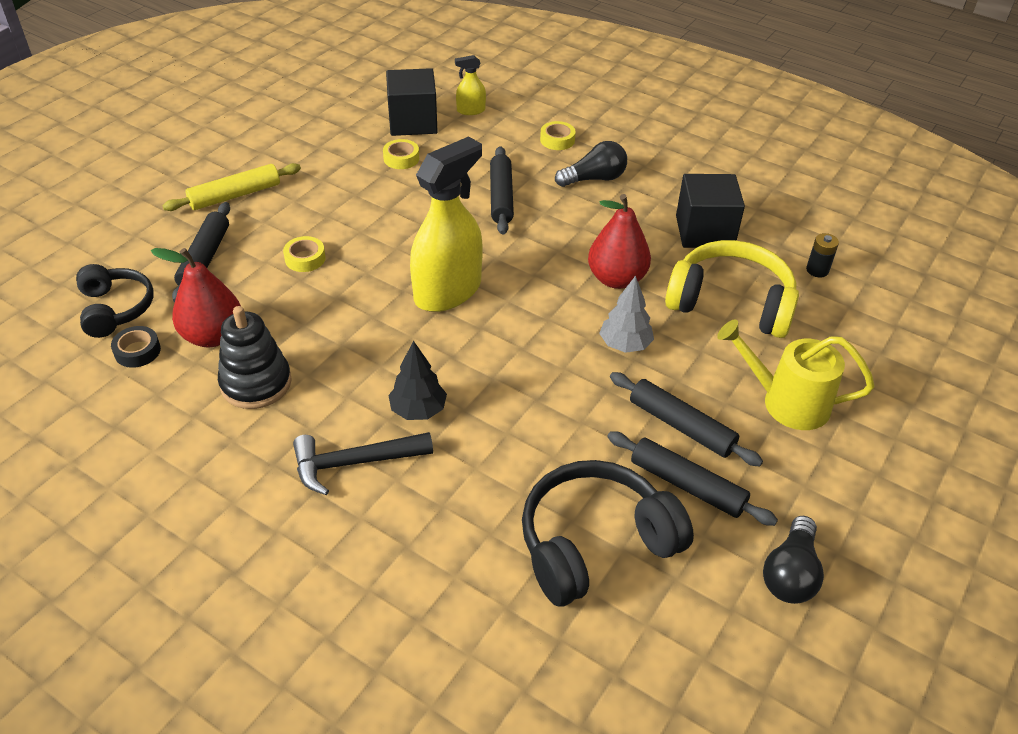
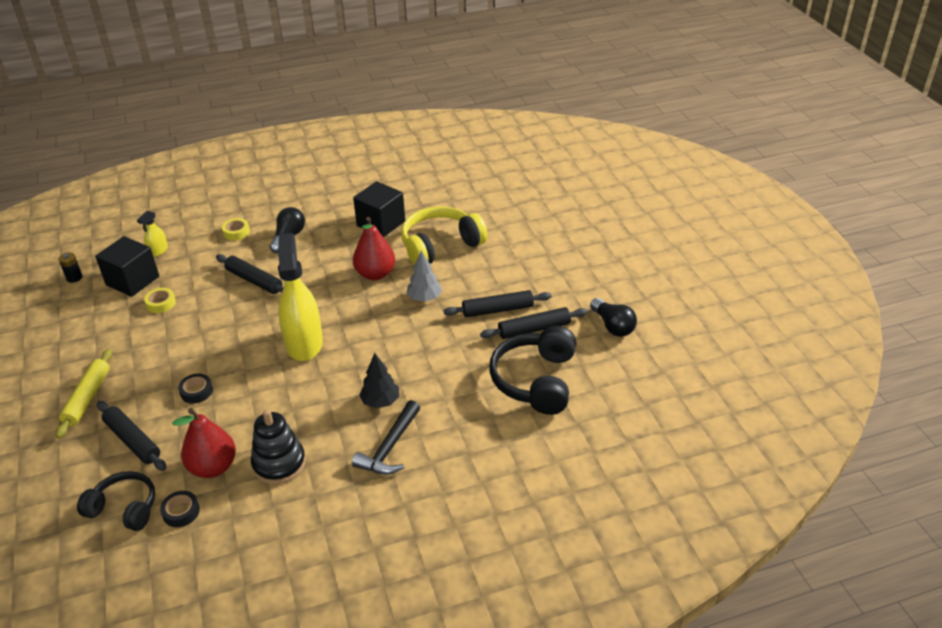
camera: 50 degrees left, 5 degrees down
(305, 258) = (196, 391): yellow tape -> black tape
(786, 402) = (520, 267): yellow watering can -> none
(817, 270) = (453, 205): black battery -> black battery (74, 278)

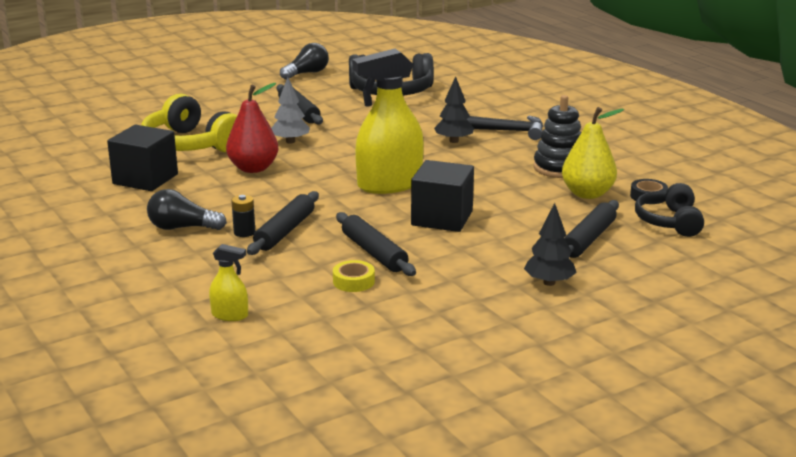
camera: 105 degrees left, 15 degrees down
(74, 278) = (317, 369): black battery -> black battery (244, 232)
(87, 398) = (549, 282): yellow rolling pin -> black tree
(132, 281) = (310, 316): black cube -> black cube (442, 218)
(196, 391) = (496, 223): black tape -> none
(213, 467) = (587, 194): red pear -> yellow pear
(236, 232) = (173, 265): yellow tape -> none
(534, 329) = (322, 97): black rolling pin -> black rolling pin (374, 253)

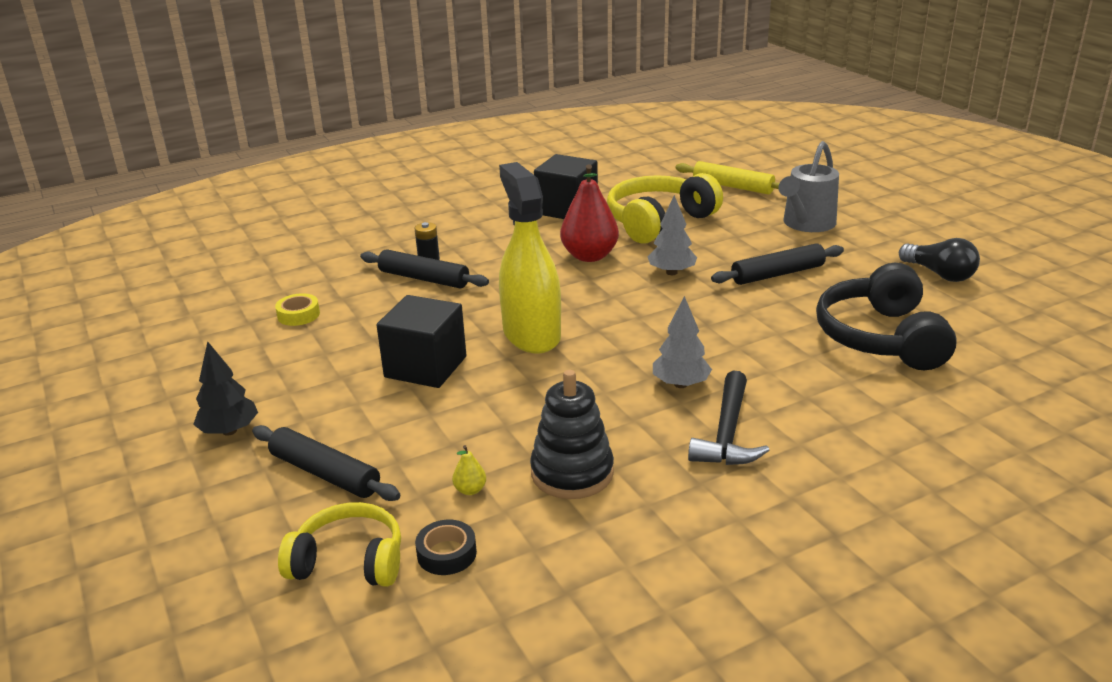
camera: 95 degrees right, 5 degrees up
(124, 119) = (733, 186): none -> yellow rolling pin
(182, 228) = (449, 233): black light bulb -> none
(215, 100) = (806, 224): none -> grey watering can
(230, 315) = (270, 262): yellow spray bottle -> none
(374, 253) = (355, 325): black rolling pin -> none
(454, 141) = (680, 384): black tree -> grey tree
(587, 194) = (470, 490): yellow pear -> yellow pear, size x0.41
(669, 222) = (349, 561): black headphones -> yellow headphones

